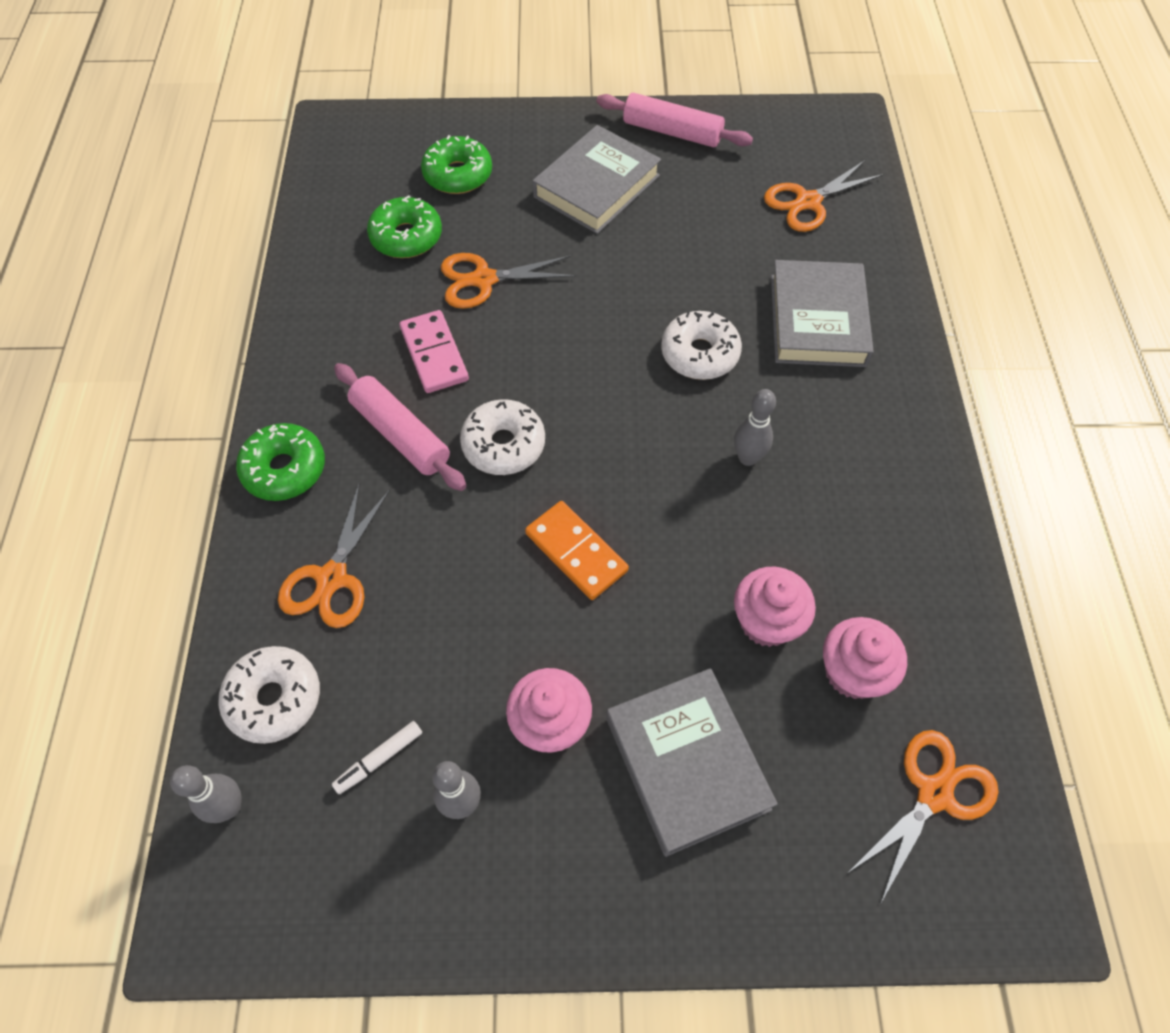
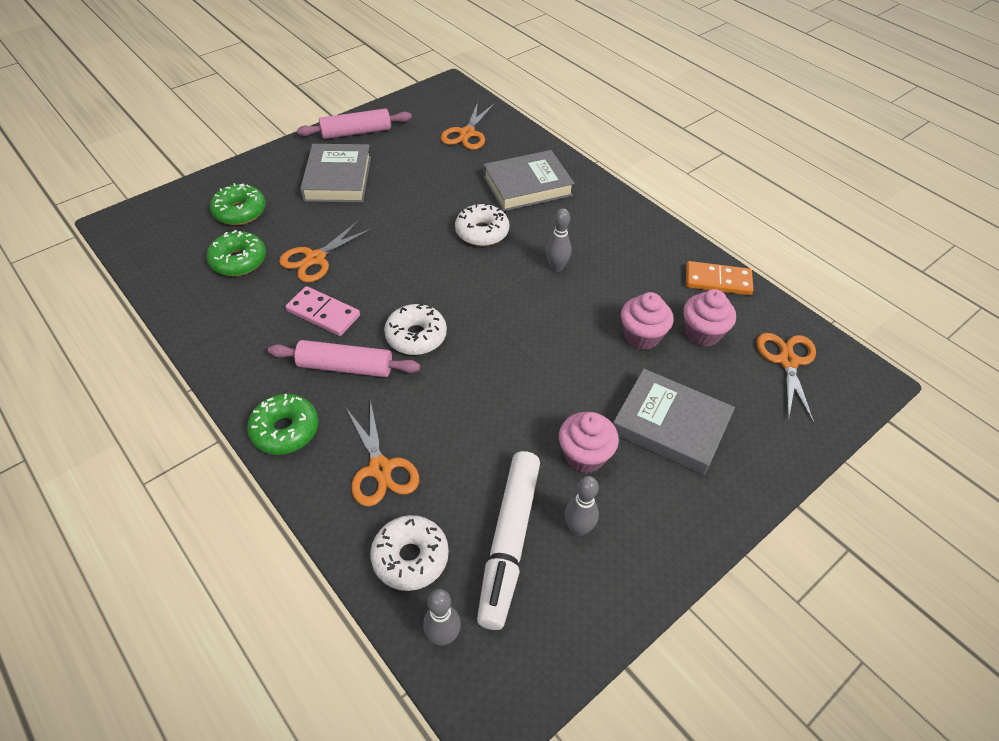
camera: 40 degrees left, 10 degrees down
(379, 759) = (509, 542): white marker -> white marker, size x2.45
(576, 552) = (513, 364): orange domino -> orange domino (718, 281)
(817, 320) = (527, 186): grey book -> grey book turned 75 degrees counterclockwise

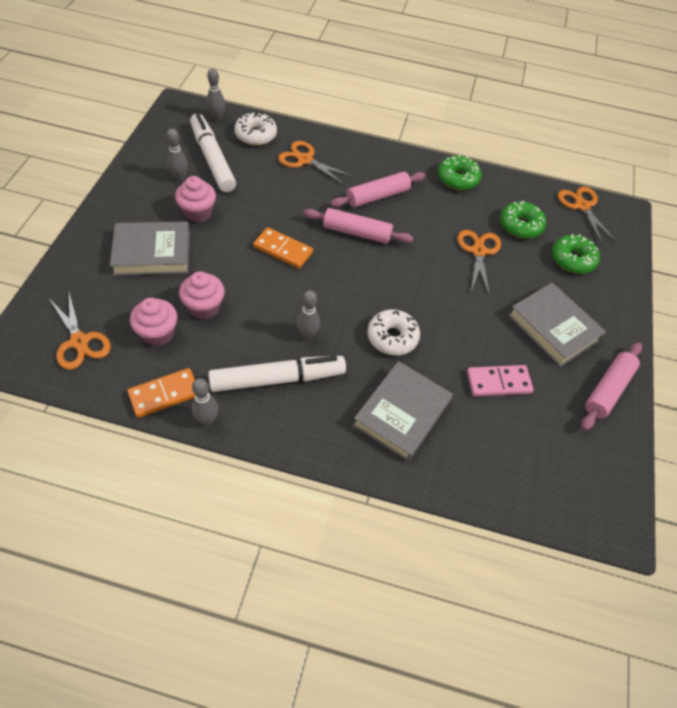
camera: 140 degrees right, 5 degrees up
(285, 430) = (371, 155): green donut -> green donut (457, 178)
(323, 313) = (427, 219): pink domino -> pink domino (498, 382)
(416, 336) = (357, 232): white donut -> pink rolling pin
(467, 134) = (519, 454): orange scissors -> orange scissors (582, 206)
(515, 356) = (283, 250): none -> orange domino
(610, 248) = (277, 379): none -> white marker
(688, 248) = (207, 420): none -> grey bowling pin

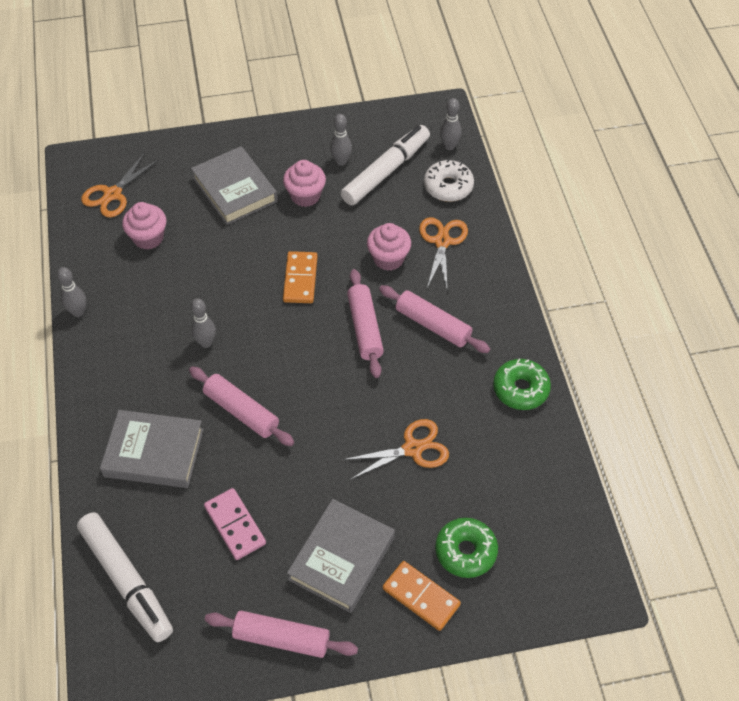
camera: 70 degrees right, 0 degrees up
(164, 394) = (89, 273): orange domino -> orange domino (421, 597)
(204, 307) = (194, 254): pink cupcake -> pink cupcake (388, 259)
(277, 379) = (144, 342): white marker -> white marker (126, 581)
(392, 337) = (241, 411): white donut -> pink rolling pin
(520, 225) = (486, 479): green donut -> none
(582, 206) = (572, 538): orange scissors -> none

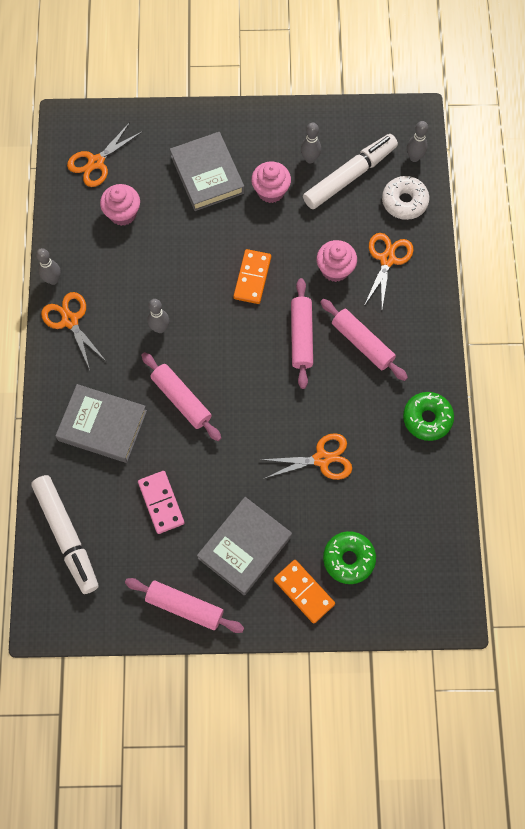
camera: 10 degrees right, 15 degrees up
(102, 350) = (70, 320): none -> orange scissors

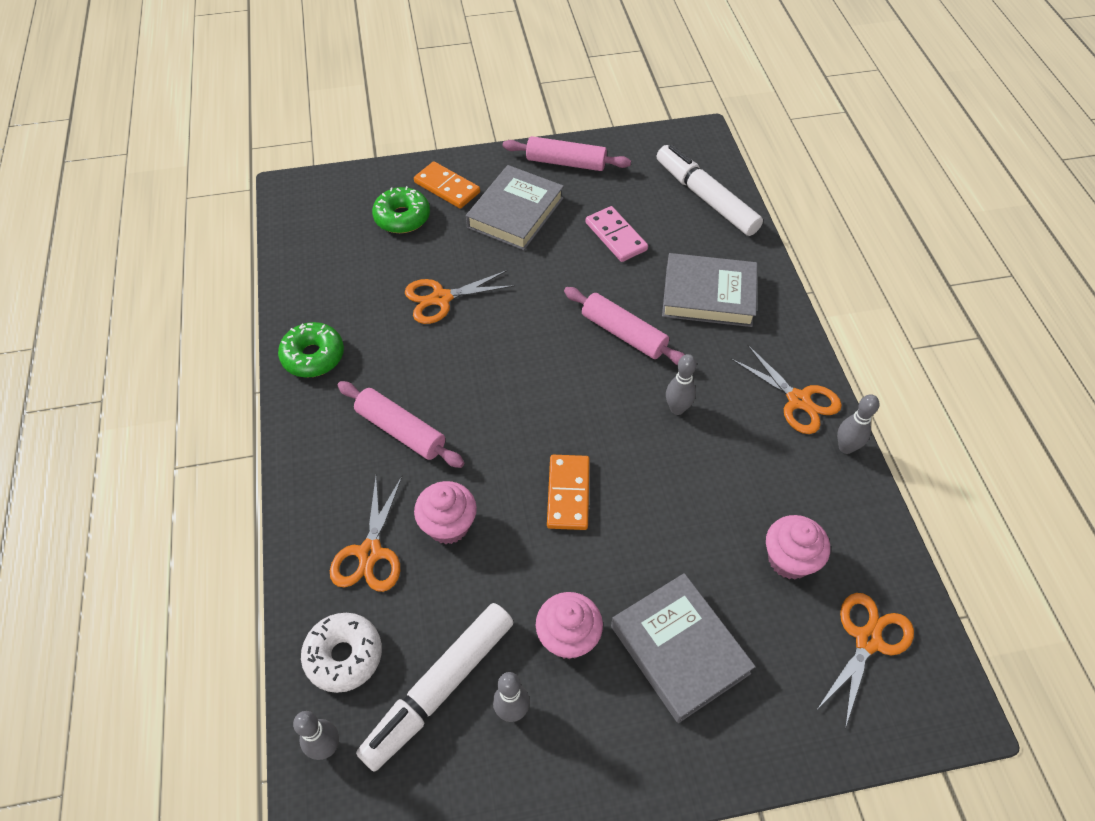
camera: 170 degrees right, 15 degrees down
(301, 336) = (485, 427): pink rolling pin -> none

